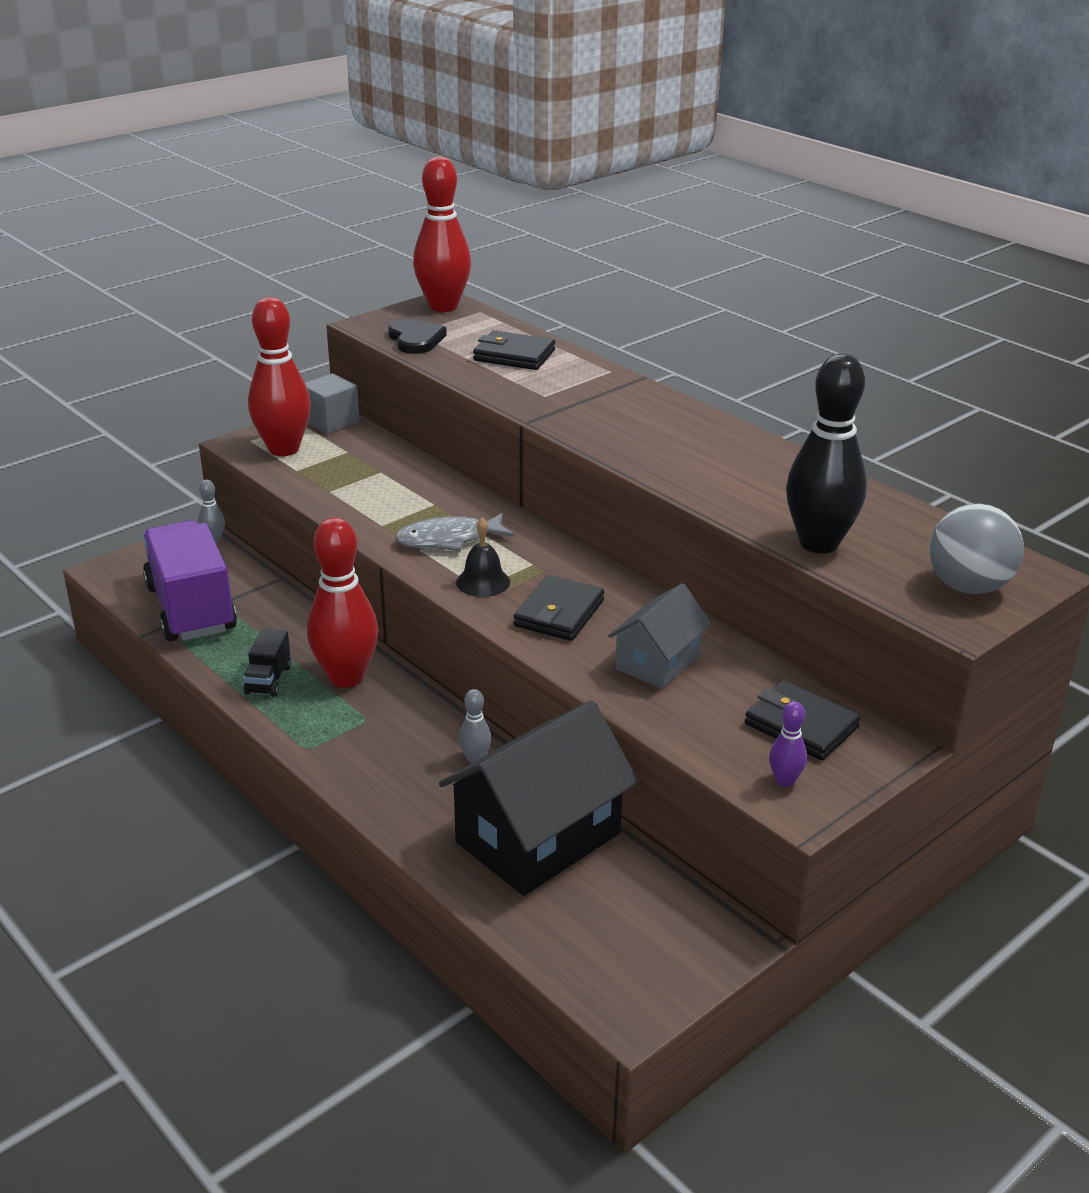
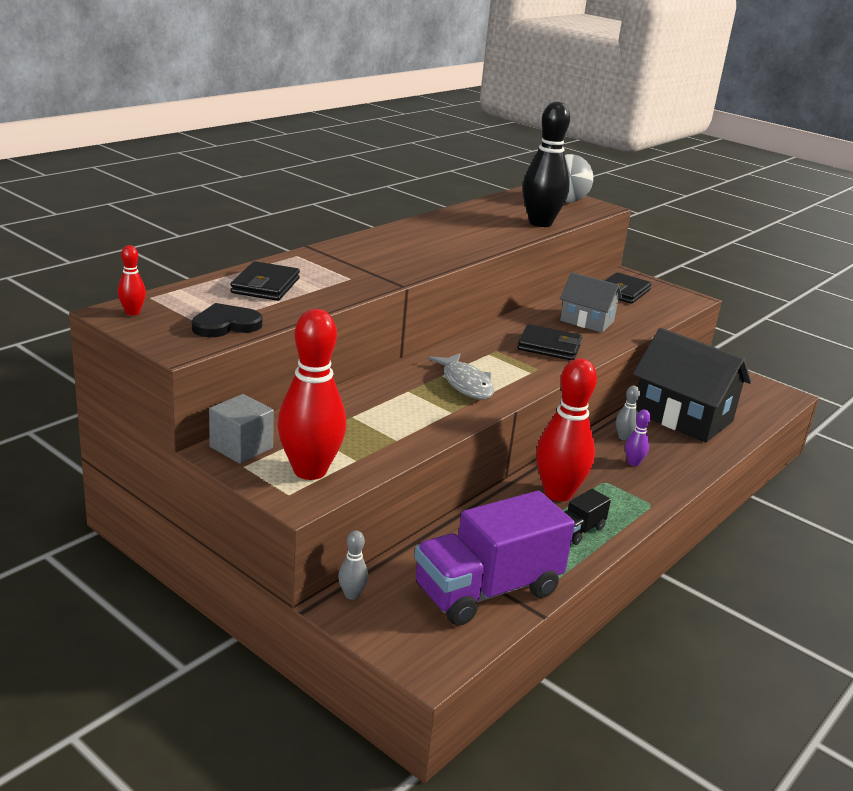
camera: 100 degrees left, 5 degrees down
(268, 680) = (579, 531): black truck -> black truck turned 135 degrees clockwise
(443, 306) = (132, 312): red bowling pin -> red bowling pin, size x0.43
(483, 582) = (522, 371): black bell -> none
(785, 781) = (672, 299): purple bowling pin -> purple bowling pin (633, 463)

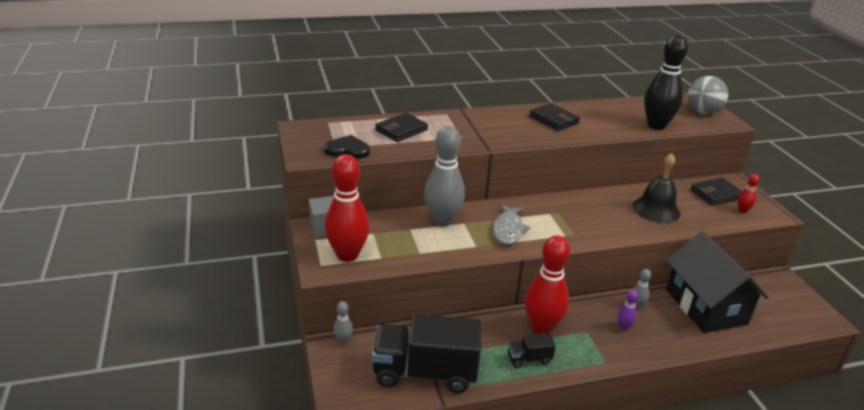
camera: 35 degrees right, 5 degrees up
(132, 312) = (307, 129): red bowling pin -> red bowling pin (742, 211)
(380, 395) = (442, 221): none -> grey bowling pin
(487, 591) = (425, 373): purple truck -> black truck
(549, 346) = (602, 220): black wallet -> black wallet (554, 120)
(587, 321) = (656, 209): grey house -> black bell

